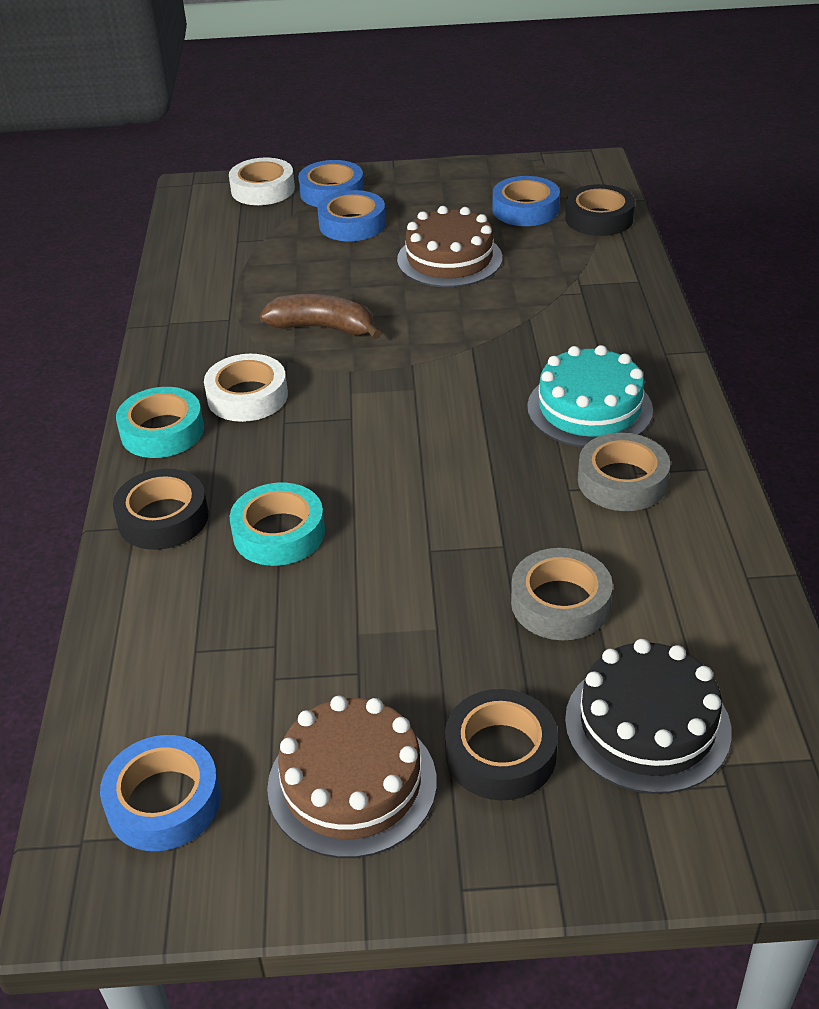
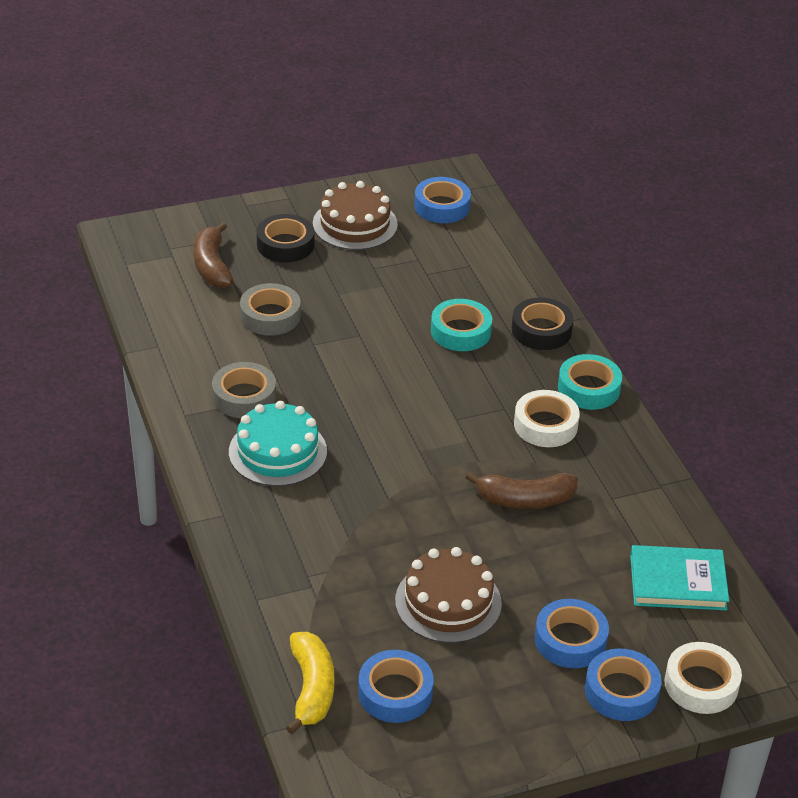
camera: 160 degrees right, 0 degrees up
(222, 250) = (678, 582): none -> turquoise book
(599, 218) = (311, 689): black tape -> yellow banana
(647, 725) = (212, 266): black cake -> brown banana

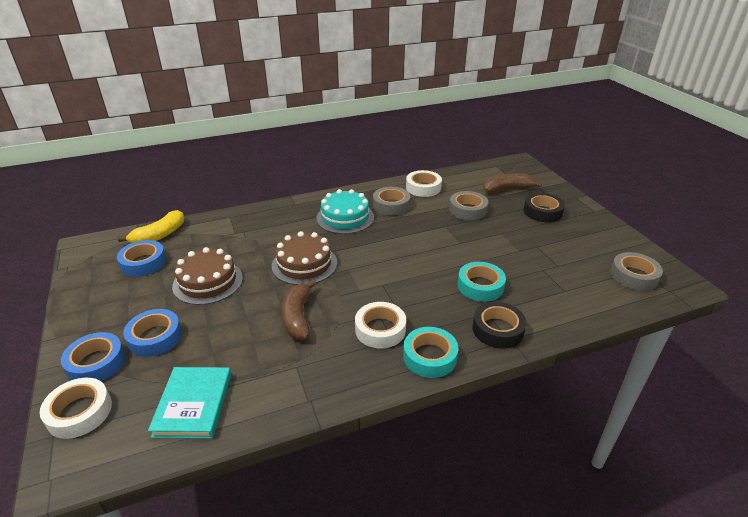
camera: 90 degrees right, 5 degrees down
(190, 355) = (423, 188): none -> white tape
(311, 689) = (159, 235): yellow banana -> yellow banana turned 45 degrees counterclockwise
(355, 224) = (583, 237): brown cake -> brown cake (304, 264)
(442, 206) = (634, 276): blue tape -> grey tape

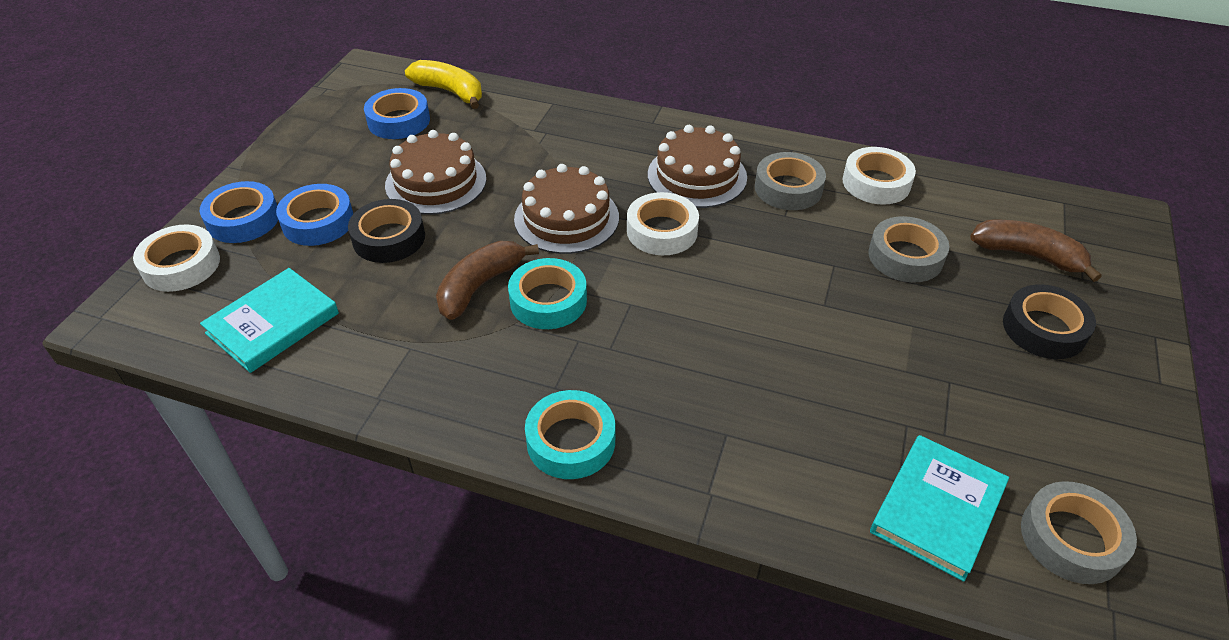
camera: 40 degrees right, 10 degrees up
(159, 235) = (450, 92): yellow banana -> yellow banana turned 135 degrees counterclockwise
(345, 217) = (697, 176): turquoise cake -> brown cake
(380, 329) = (554, 364): white tape -> white tape (662, 231)
(480, 286) = (767, 389): turquoise tape -> turquoise tape (548, 301)
(497, 329) = (710, 468): black tape -> black tape (389, 238)
(587, 292) = (937, 509): none -> turquoise book

